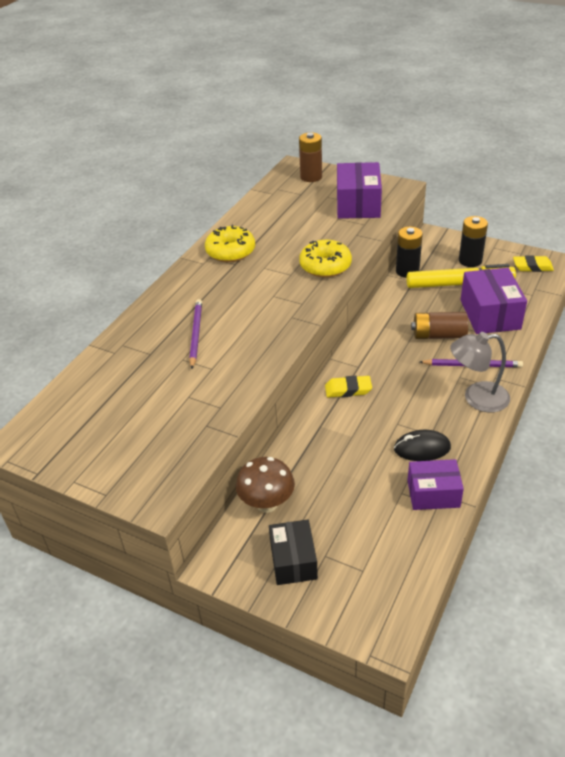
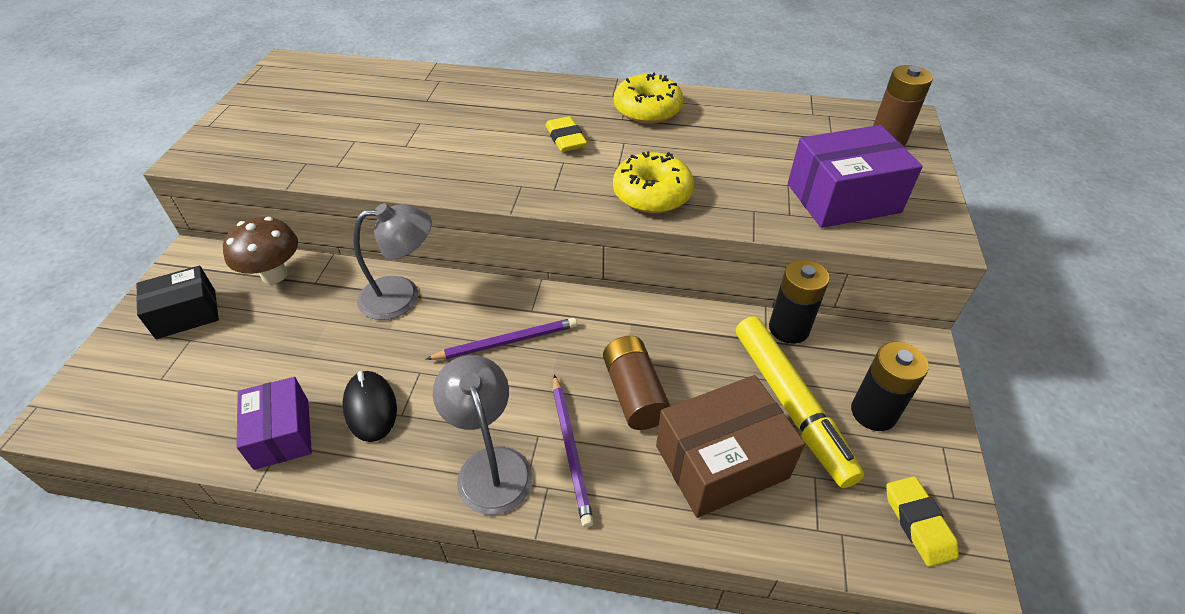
camera: 70 degrees right, 5 degrees up
(196, 334) = (467, 121): purple pencil -> purple pencil (506, 342)
(321, 428) = (402, 296): none -> grey lamp
(348, 389) = (480, 308): yellow eraser -> yellow eraser (566, 138)
(490, 314) = (721, 461): purple box -> brown box

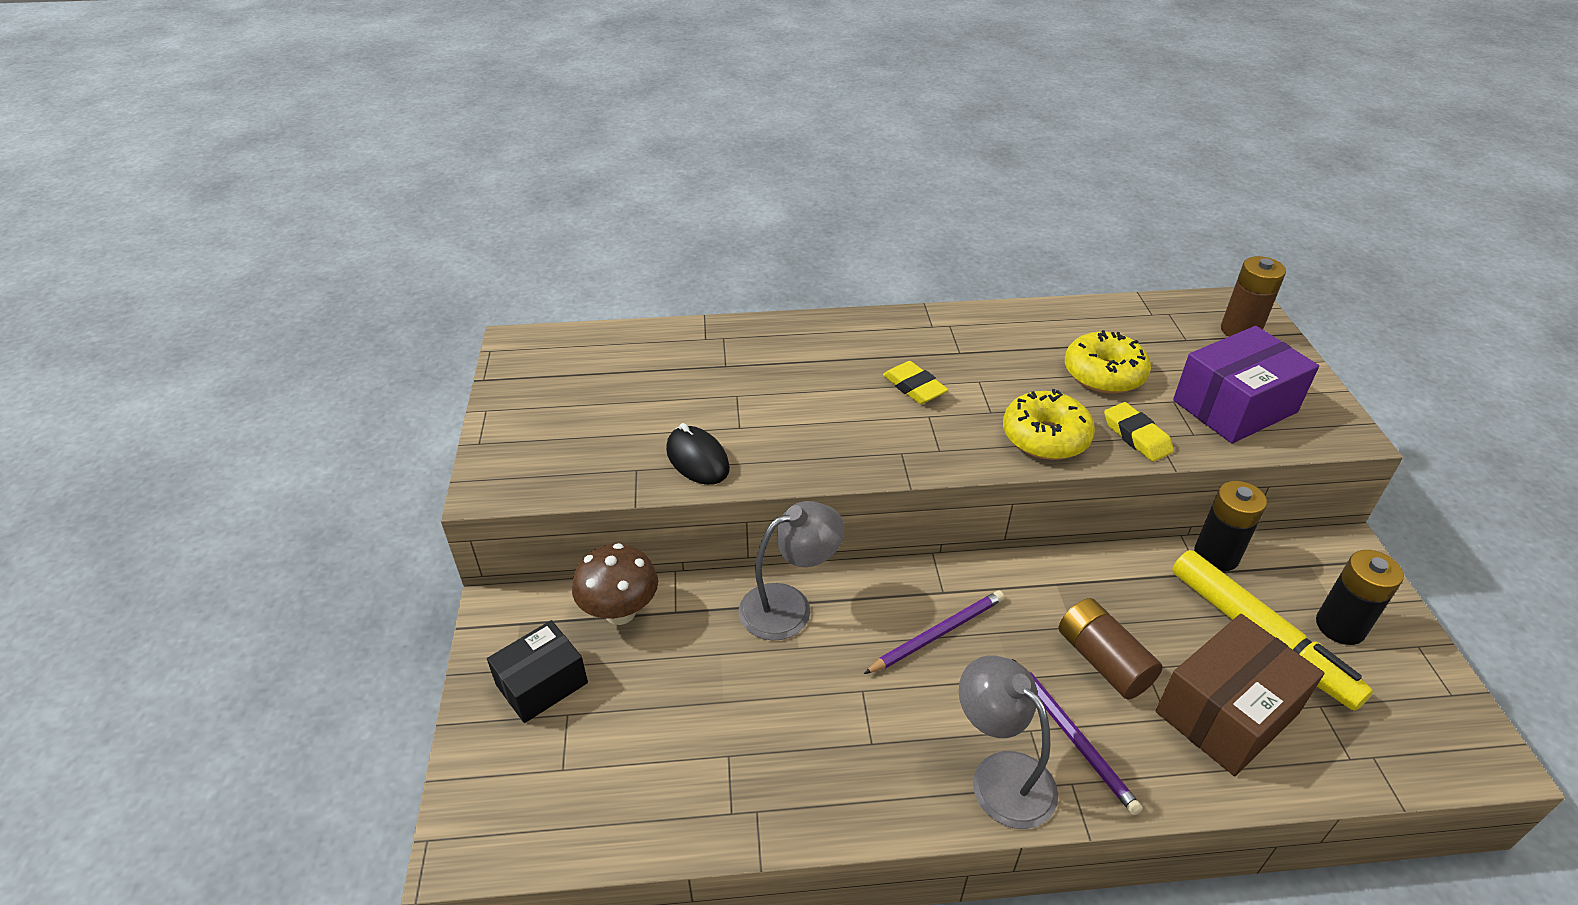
camera: 15 degrees left, 5 degrees down
(282, 433) = (751, 798): purple box -> none
(370, 408) = (833, 744): black mouse -> black mouse (697, 459)
(647, 110) = (980, 337): yellow donut -> yellow donut (1104, 374)
(918, 523) = (1434, 728): yellow eraser -> yellow eraser (1136, 436)

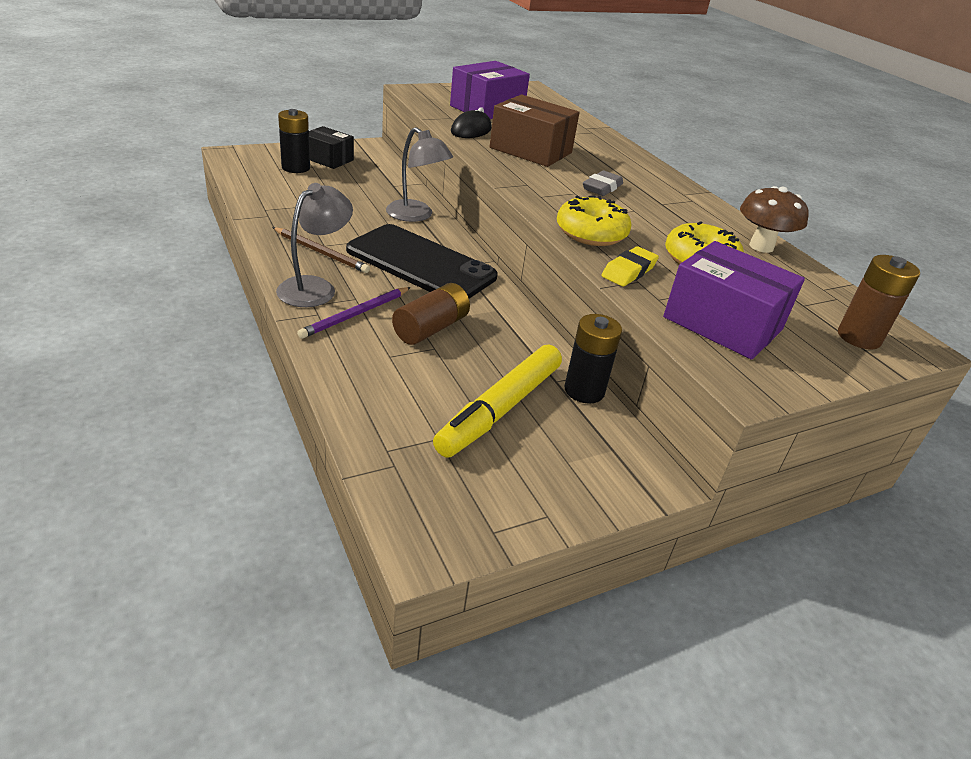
camera: 65 degrees right, 5 degrees down
(606, 418) = (487, 109): none -> purple box
(620, 612) = (384, 172): brown mushroom -> brown mushroom (761, 246)
(895, 751) = (321, 252): none -> brown pencil
(914, 387) = (602, 188): yellow eraser -> grey eraser
(937, 634) = (421, 264): purple pencil -> black phone
(1226, 712) = (407, 385): brown box -> brown box (531, 150)
(1340, 626) = (541, 461): black battery -> black battery (296, 168)

